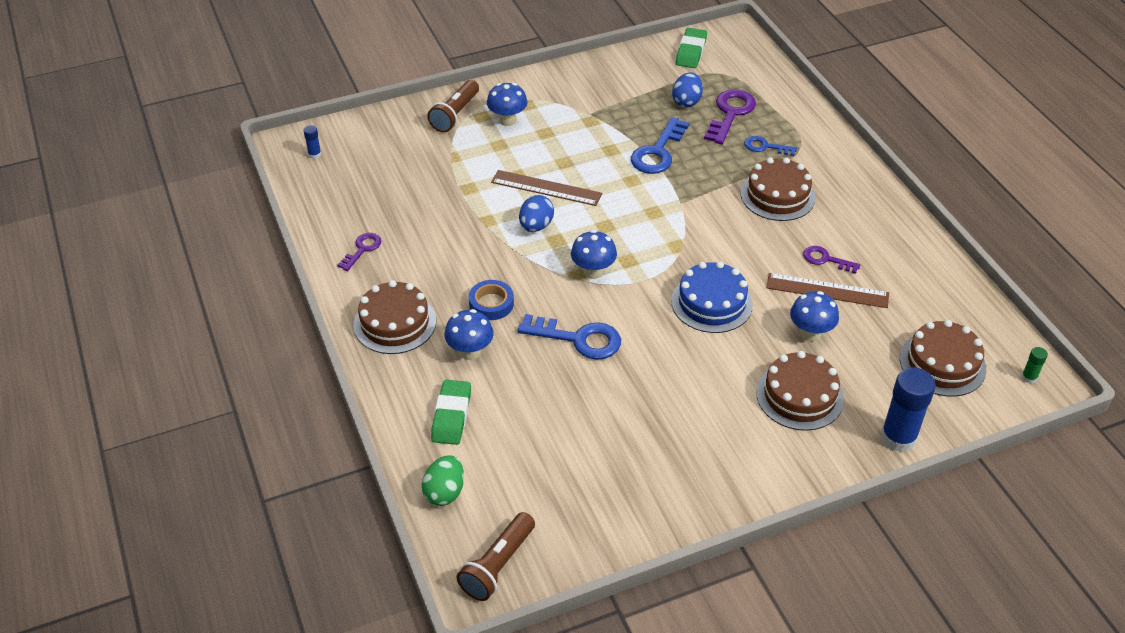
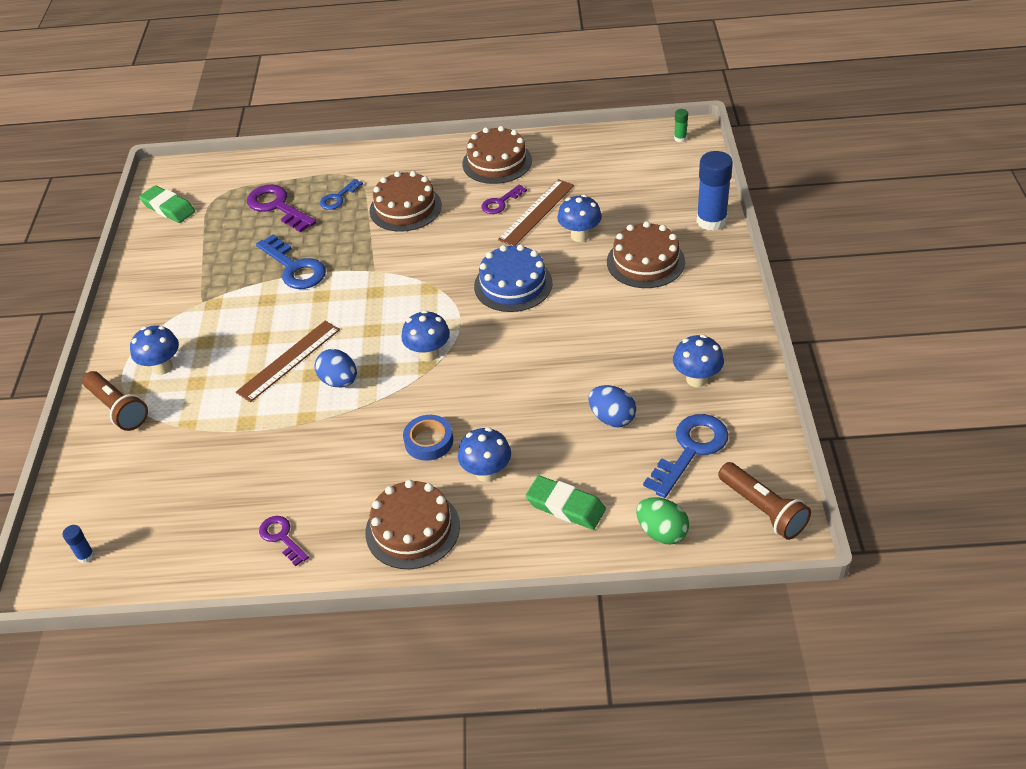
camera: 65 degrees left, 0 degrees up
(578, 339) = (511, 386): blue key -> blue key (690, 450)
(647, 476) = (696, 379): none -> blue mushroom
(686, 101) = (238, 230): blue egg -> blue egg (612, 418)
(942, 363) = (646, 175): brown cake -> brown cake (497, 162)

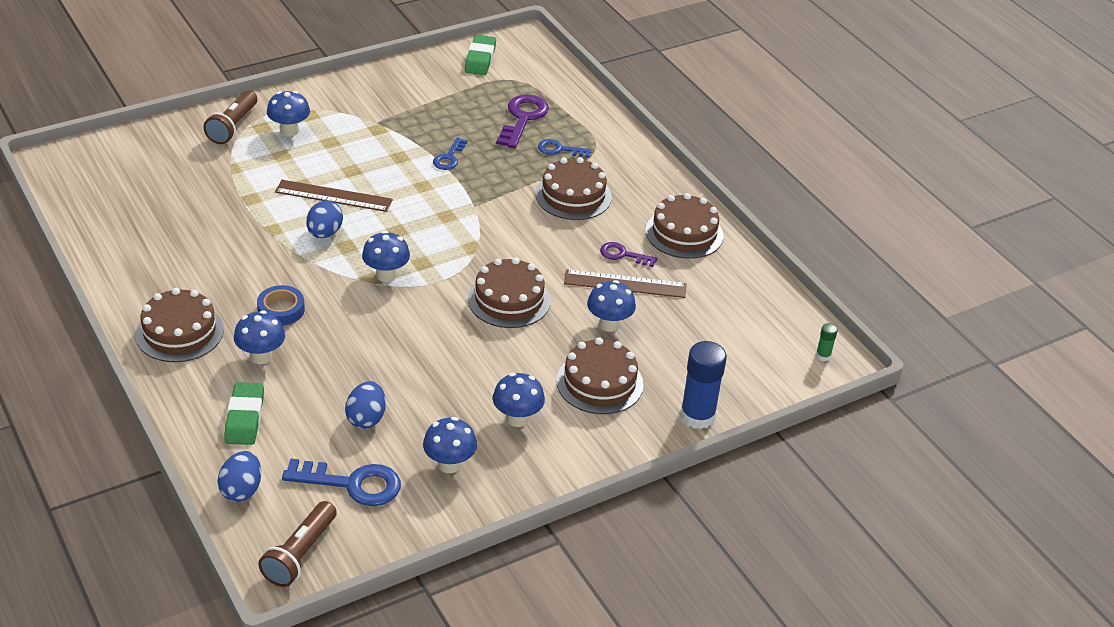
camera: 55 degrees right, 5 degrees down
(85, 556) = (82, 170): blue glue stick -> none
(281, 537) = (140, 262): purple key -> none
(294, 267) = (449, 158): blue key -> blue key, size x0.58
(513, 284) = (509, 300): blue cake -> brown cake
(662, 322) = (517, 419): none -> blue mushroom
(662, 532) = (241, 490): green egg -> blue egg

